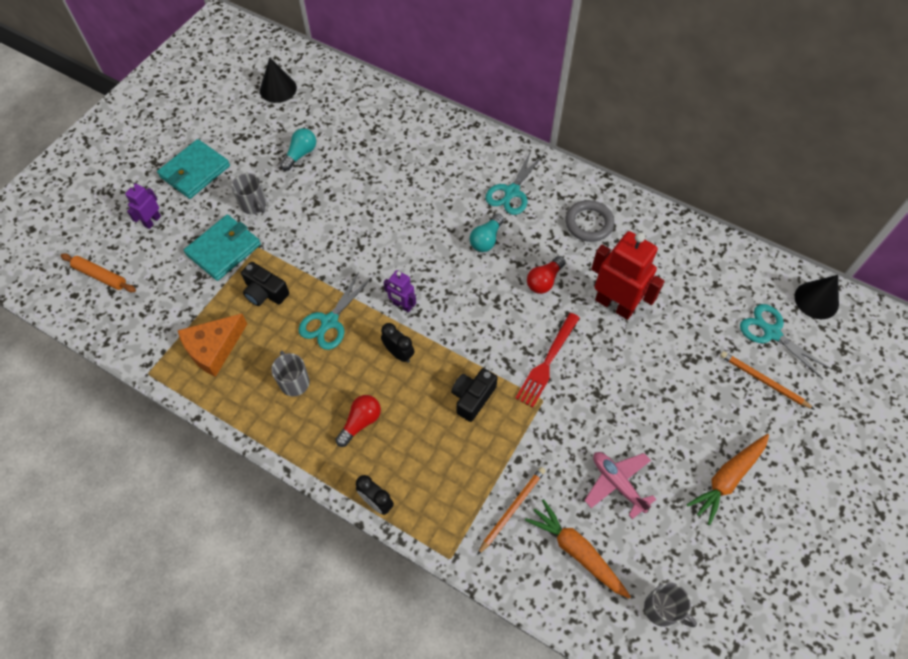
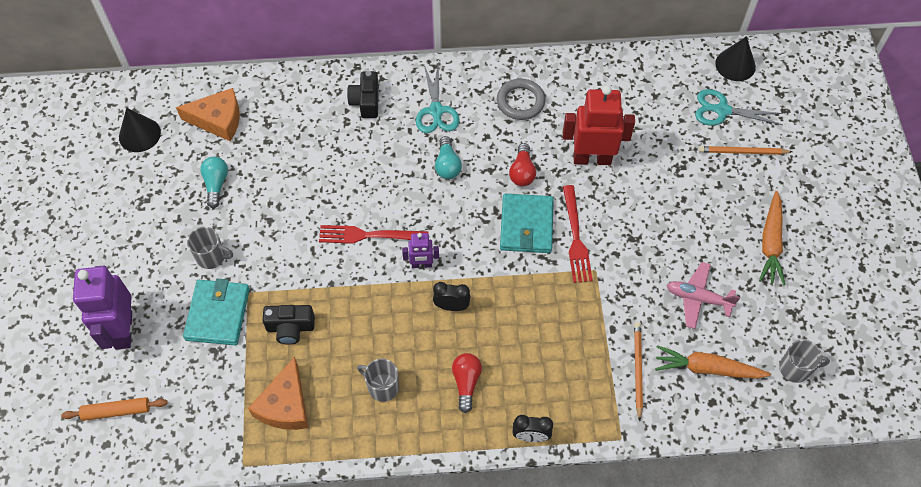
camera: 35 degrees left, 0 degrees up
(152, 221) = (123, 330): purple robot -> purple robot, size x1.96
(195, 171) = (124, 259): turquoise wallet -> turquoise wallet (526, 225)
(329, 322) = (370, 317): turquoise scissors -> none
(340, 108) = (218, 120): none -> orange cheese
(380, 258) = (368, 235): none -> red fork
(472, 397) = (540, 303): black camera -> black camera (366, 101)

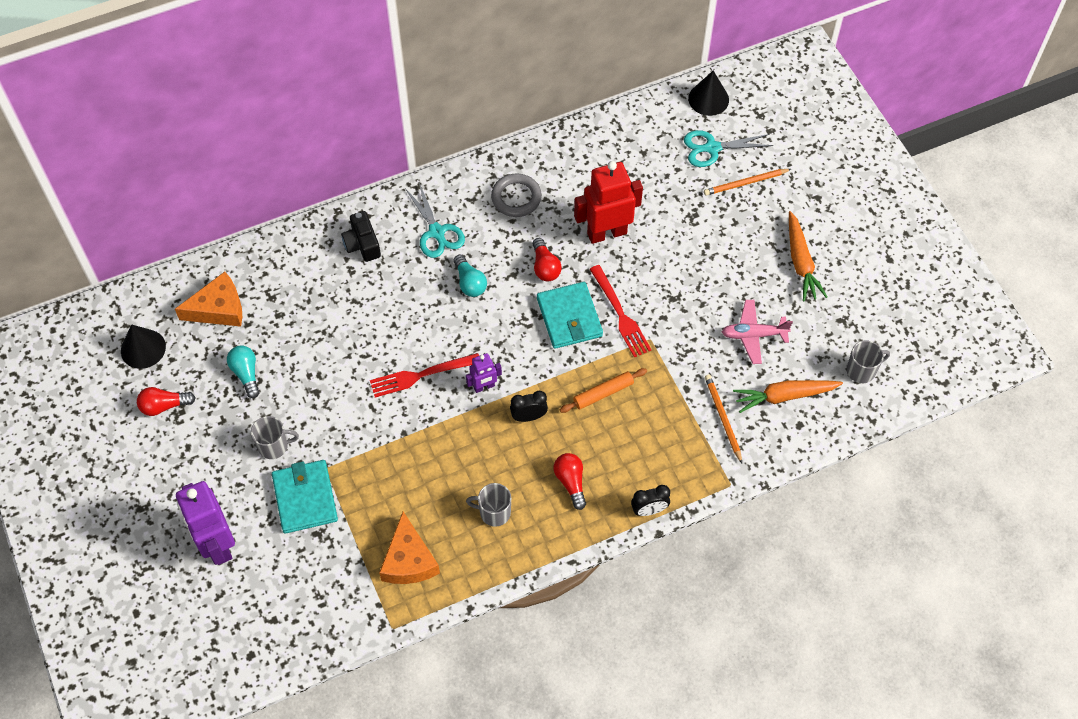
camera: 20 degrees left, 0 degrees up
(116, 411) = (246, 621): orange rolling pin -> orange rolling pin (603, 393)
(134, 190) = (164, 406): none -> red light bulb
(290, 328) = (382, 487): black camera -> none

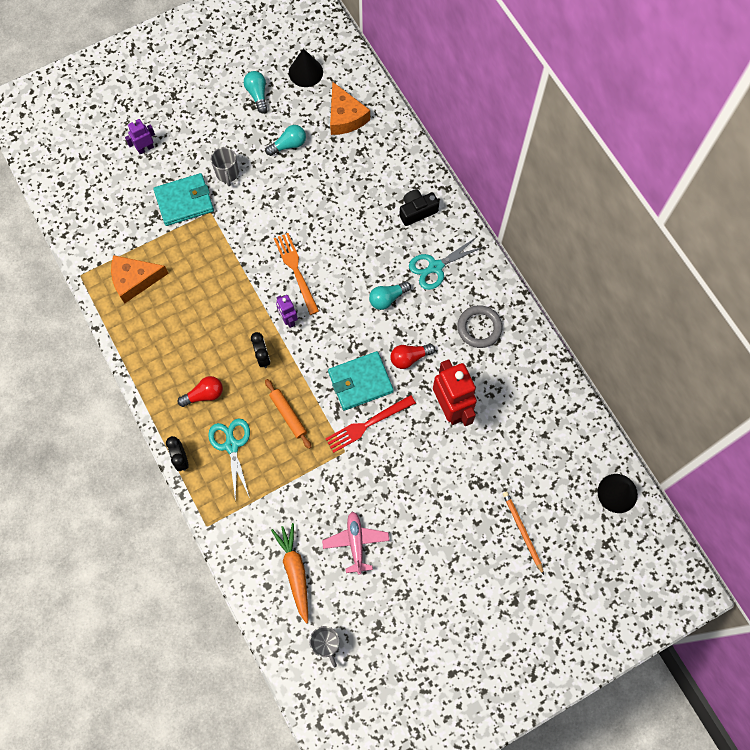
camera: 85 degrees right, 10 degrees up
(164, 406) = (257, 95): red light bulb -> turquoise light bulb
(217, 544) = (145, 148): purple robot -> purple robot, size x0.51
(421, 375) = (296, 270): red fork -> orange fork
(494, 512) = (176, 338): grey mug -> none
(712, 148) = (559, 498): turquoise scissors -> turquoise scissors (231, 445)
(723, 418) = (270, 517): orange pencil -> none
(801, 262) = (438, 586): orange carrot -> none

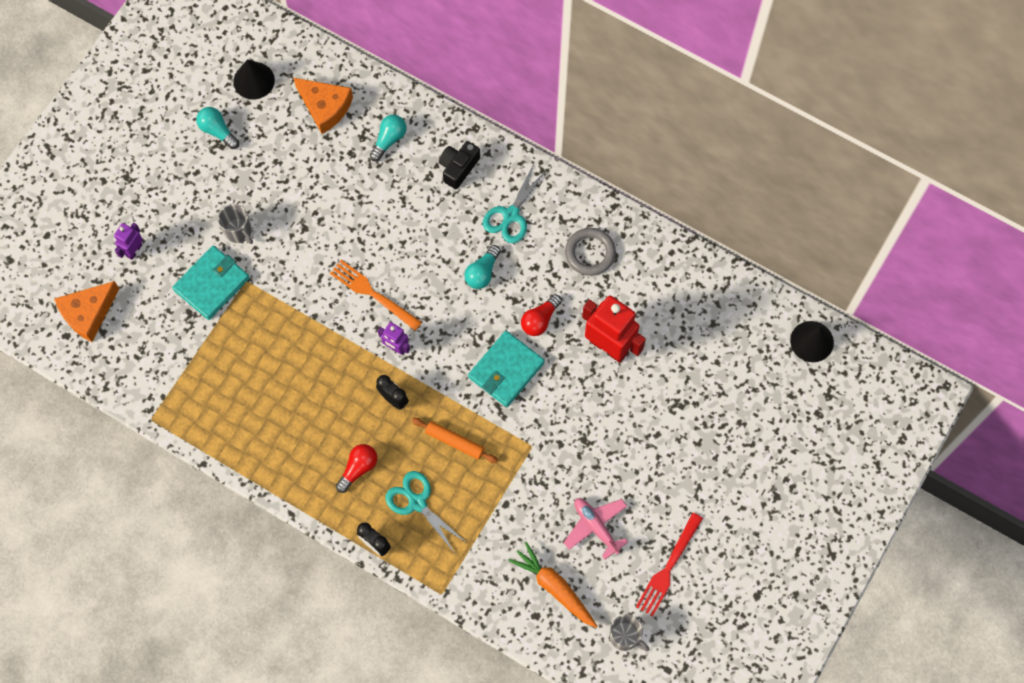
camera: 30 degrees left, 0 degrees up
(135, 280) = (212, 393): orange cheese -> orange cheese (88, 313)
(288, 145) = (284, 167): turquoise light bulb -> turquoise light bulb (389, 140)
(367, 424) = (538, 408): red fork -> red fork (668, 568)
(522, 531) = (745, 427): orange pencil -> none

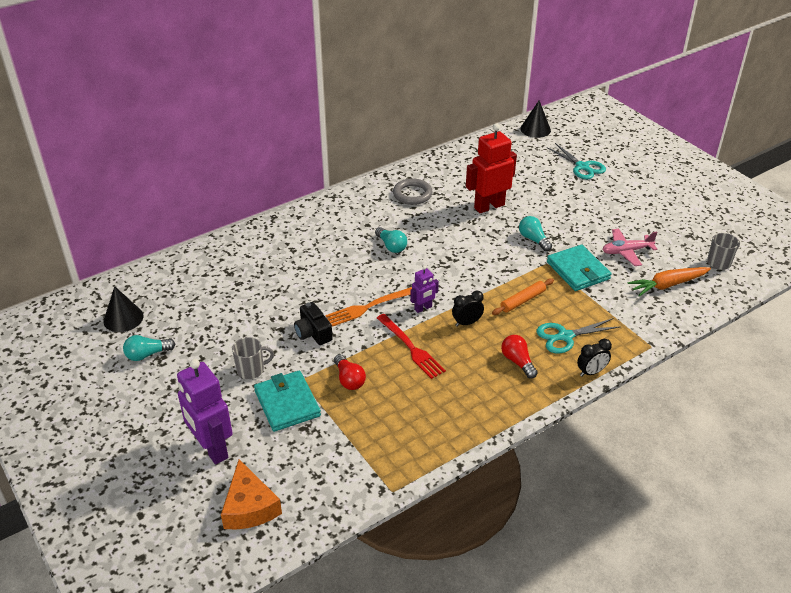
camera: 65 degrees left, 30 degrees down
(134, 250) = (212, 449): purple robot -> purple robot, size x1.96
(325, 107) = (186, 285): orange cheese -> none
(389, 140) = (245, 260): turquoise light bulb -> turquoise light bulb (533, 239)
(458, 168) = (298, 233): black camera -> black camera (313, 333)
(506, 370) = (478, 257): turquoise wallet -> turquoise wallet (578, 270)
(511, 215) = (356, 220): turquoise scissors -> turquoise scissors (582, 167)
(540, 320) = (448, 230): red light bulb -> red light bulb (349, 379)
(668, 568) = (672, 228): red fork -> red fork (411, 348)

